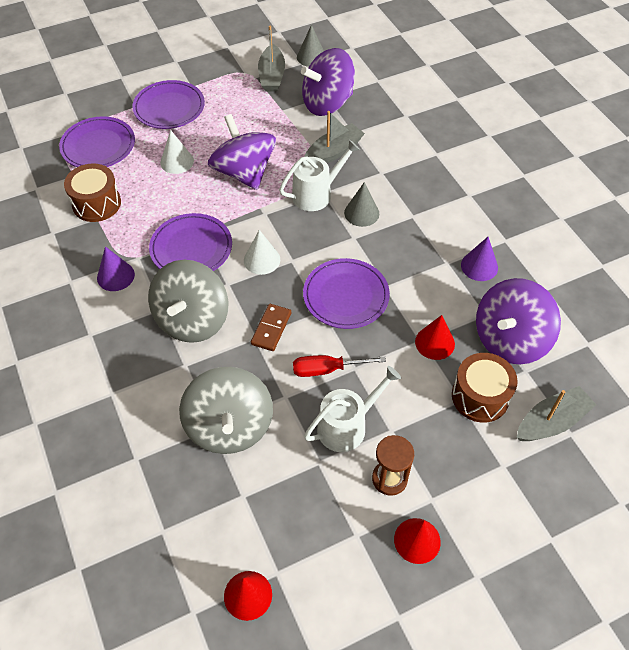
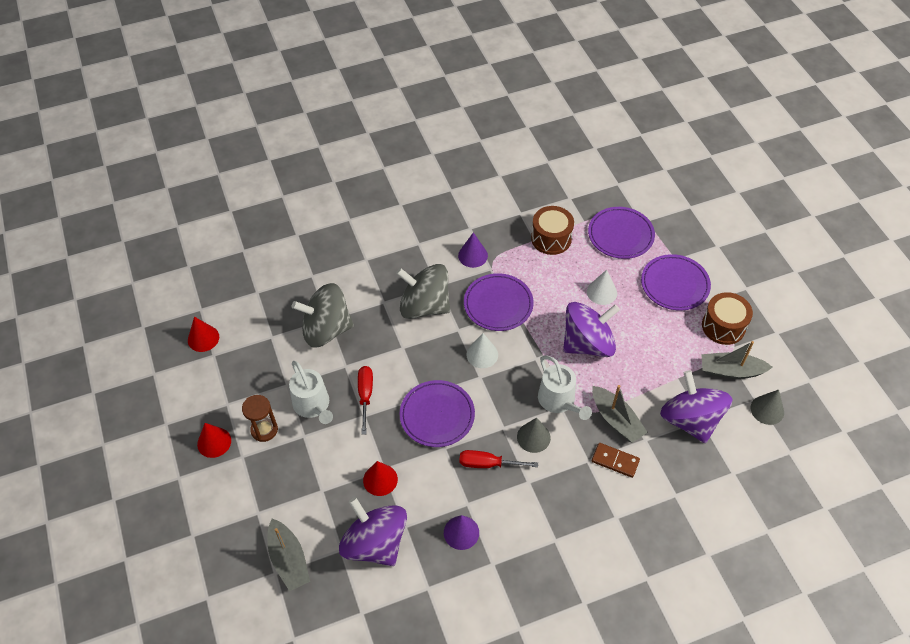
camera: 95 degrees right, 0 degrees up
(271, 328) = (410, 359): brown domino -> brown domino (615, 461)
(398, 249) = (487, 464): none -> red screwdriver
(480, 396) = (322, 507): brown drum -> brown drum (723, 326)

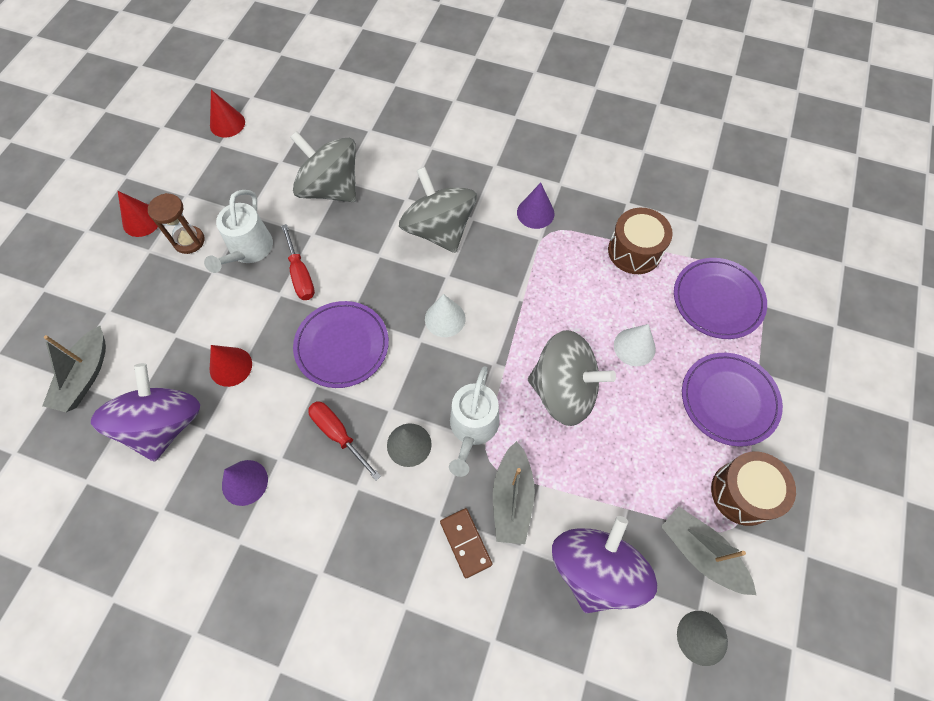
camera: 40 degrees right, 10 degrees up
(365, 395) = (301, 275): red screwdriver -> red screwdriver turned 120 degrees clockwise
(498, 304) = (511, 280): purple plate -> none
(587, 343) = (563, 390): purple spinning top -> grey spinning top

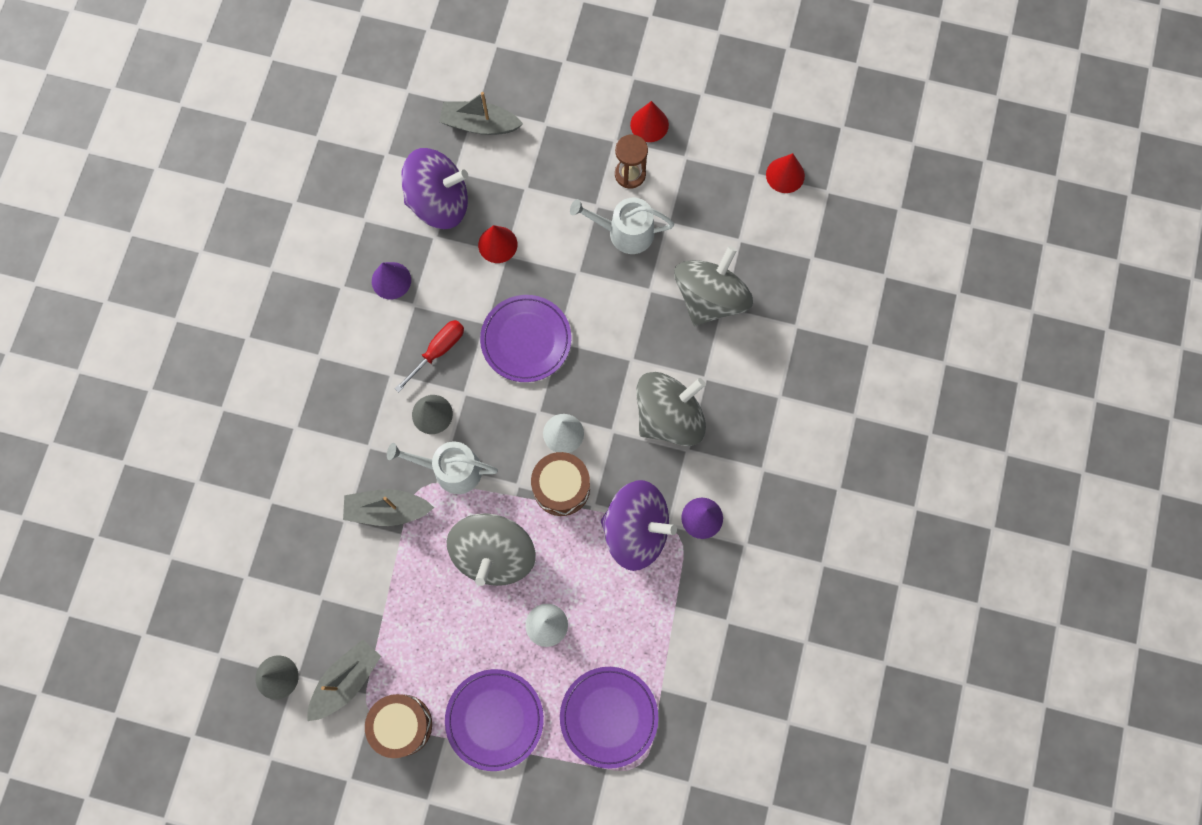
camera: 85 degrees right, 10 degrees up
(301, 275) = (600, 288): red screwdriver -> none
(466, 543) = (347, 472): brown domino -> none
(595, 569) = (329, 585): purple spinning top -> purple spinning top (636, 530)
(634, 251) = (663, 628): brown drum -> brown drum (561, 487)

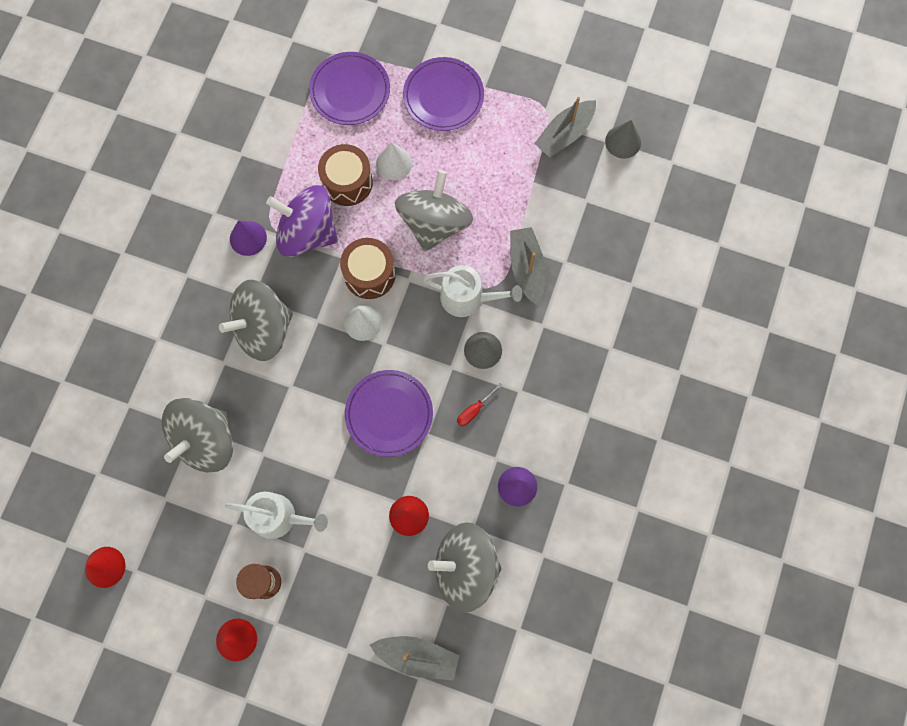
camera: 175 degrees left, 0 degrees up
(387, 510) = (526, 268): grey boat -> grey boat turned 105 degrees counterclockwise
(402, 725) = (519, 98): brown drum -> brown drum (347, 182)
(438, 350) = (474, 410): red screwdriver -> red screwdriver, size x0.66
(439, 202) = (465, 568): purple spinning top -> grey spinning top

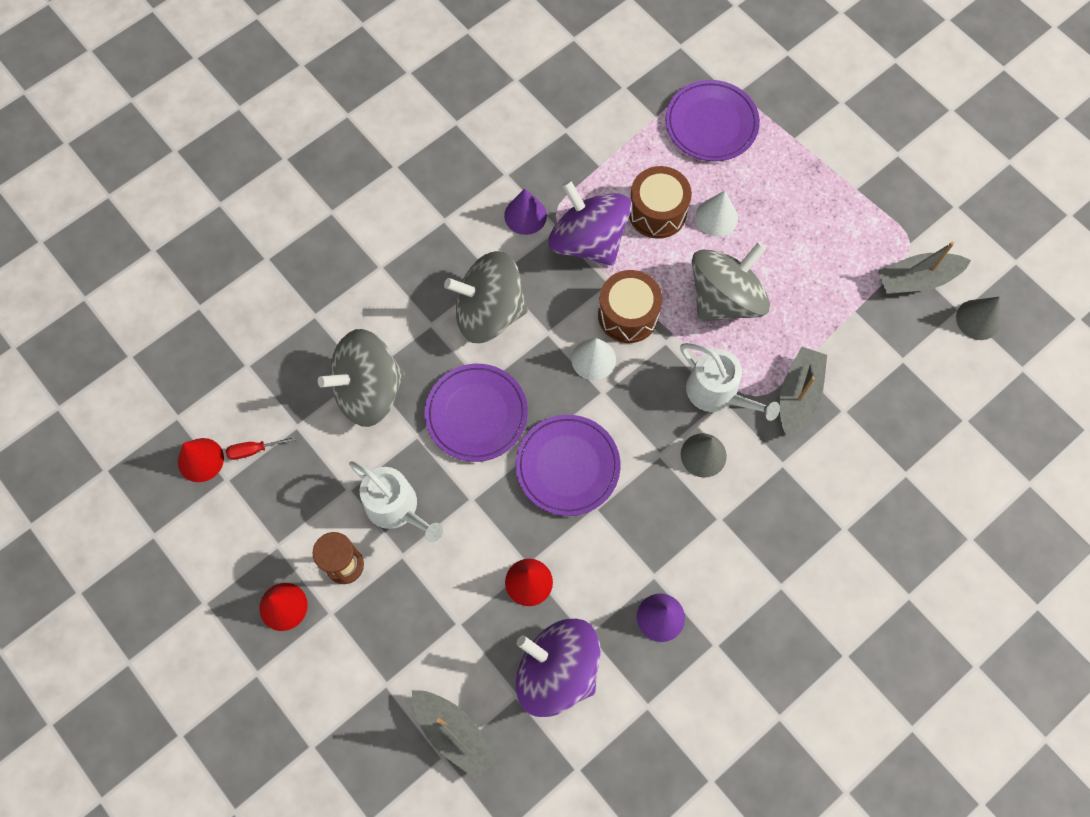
camera: 30 degrees right, 5 degrees down
(443, 96) = (806, 177): purple plate -> purple plate (476, 414)
(465, 568) = (557, 671): grey spinning top -> purple spinning top
(474, 410) = (658, 512): red screwdriver -> red screwdriver (253, 450)

